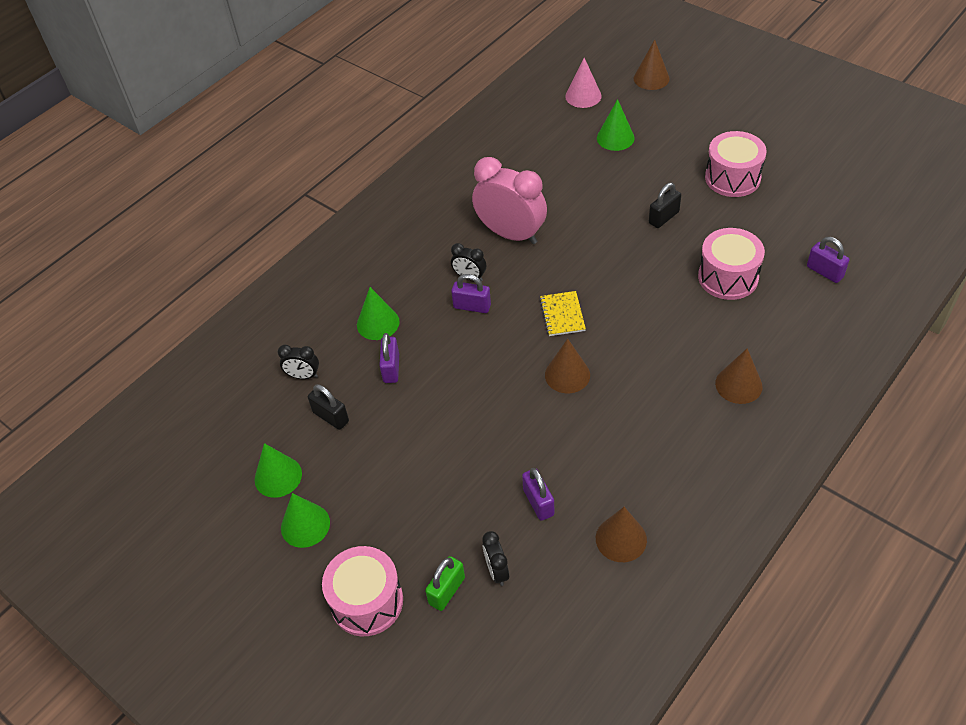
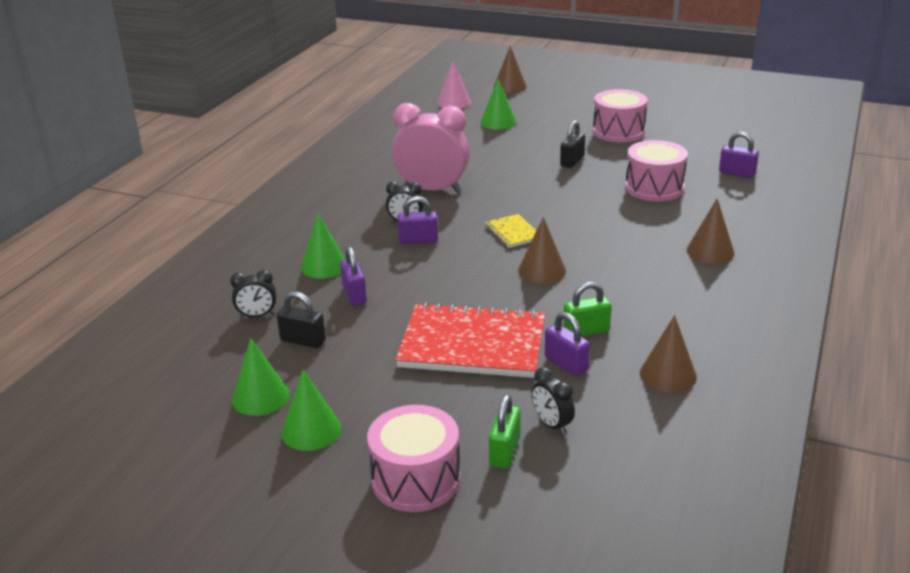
camera: 20 degrees left, 20 degrees down
(468, 457) = (472, 344): none -> red notebook
(573, 466) = (586, 331): none -> green padlock

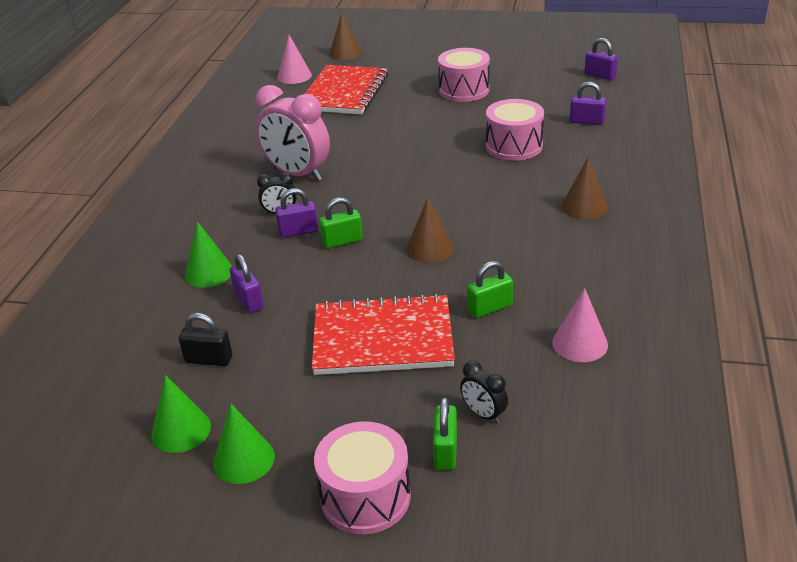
camera: 10 degrees left, 5 degrees up
(257, 315) = (153, 338): black clock -> none
(432, 190) = (297, 174): pink clock -> pink clock turned 150 degrees counterclockwise
(458, 254) = (342, 241): none -> green padlock
(498, 122) = (344, 92): green cone -> red notebook
(513, 232) = (390, 211): yellow notebook -> none
(566, 364) = (480, 346): purple padlock -> purple padlock (600, 75)
(572, 161) = (427, 127): black padlock -> none
(668, 375) = (580, 343): brown cone -> pink cone

